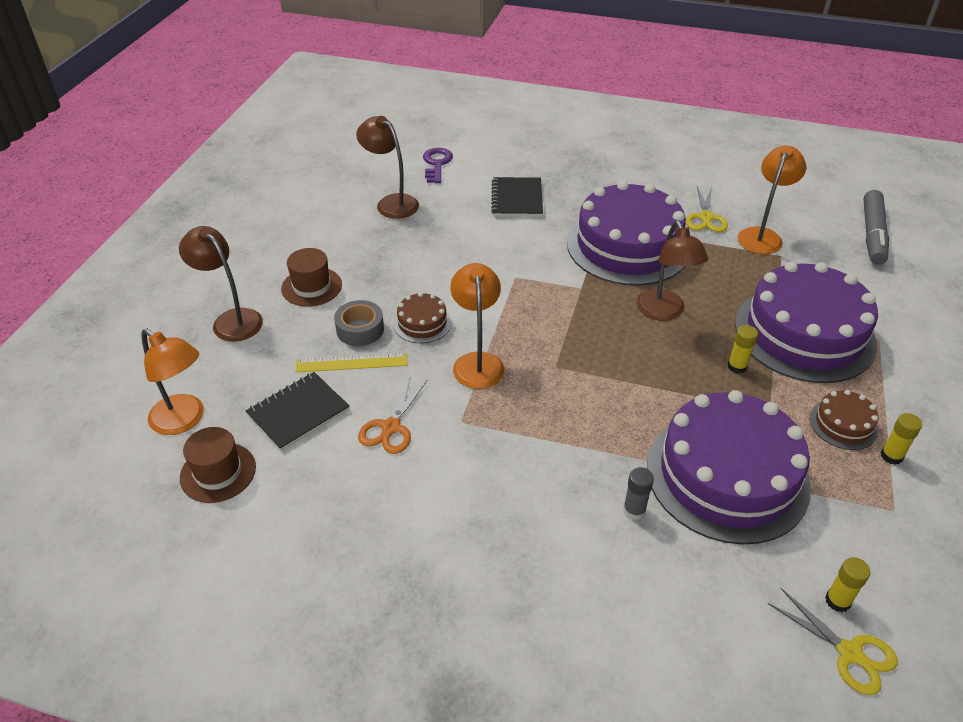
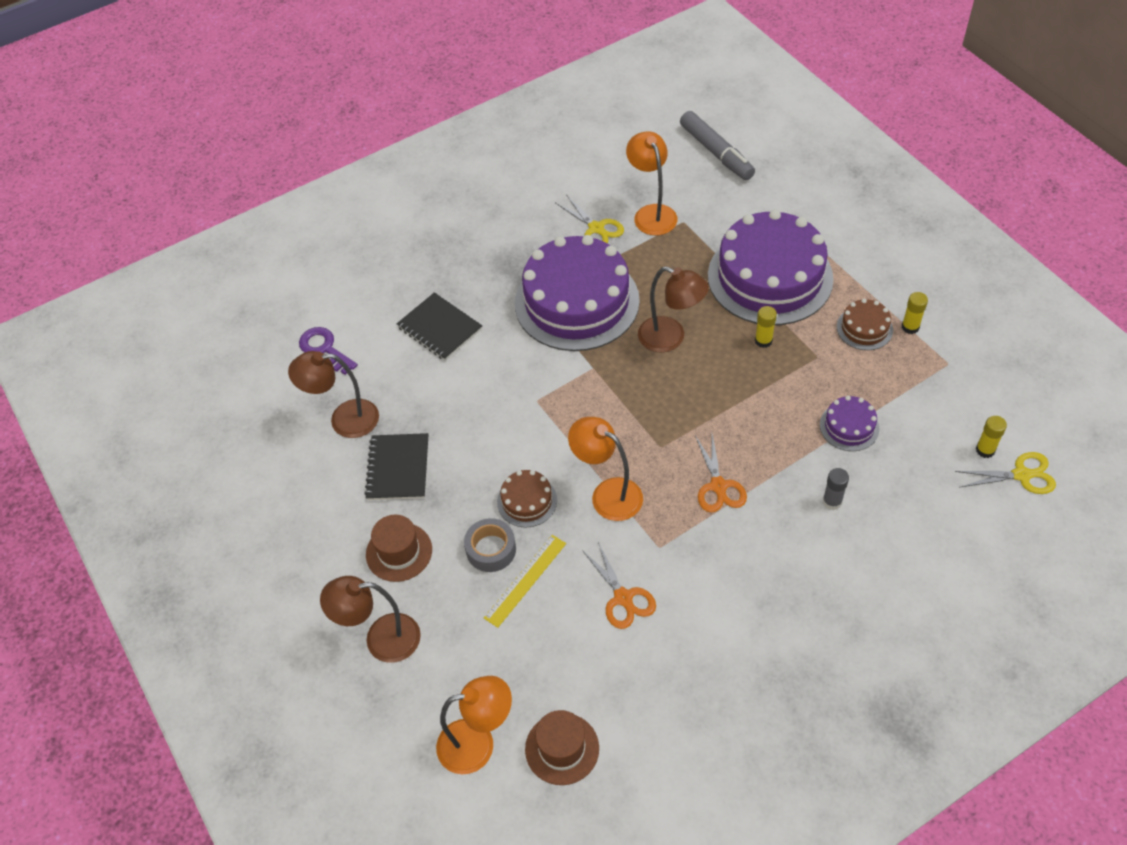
camera: 45 degrees left, 10 degrees up
(298, 412) = (547, 653): black notebook -> black notebook (398, 468)
(560, 423) = (718, 486): none -> orange scissors
(727, 475) = (849, 426): purple cake -> purple cake, size x0.43

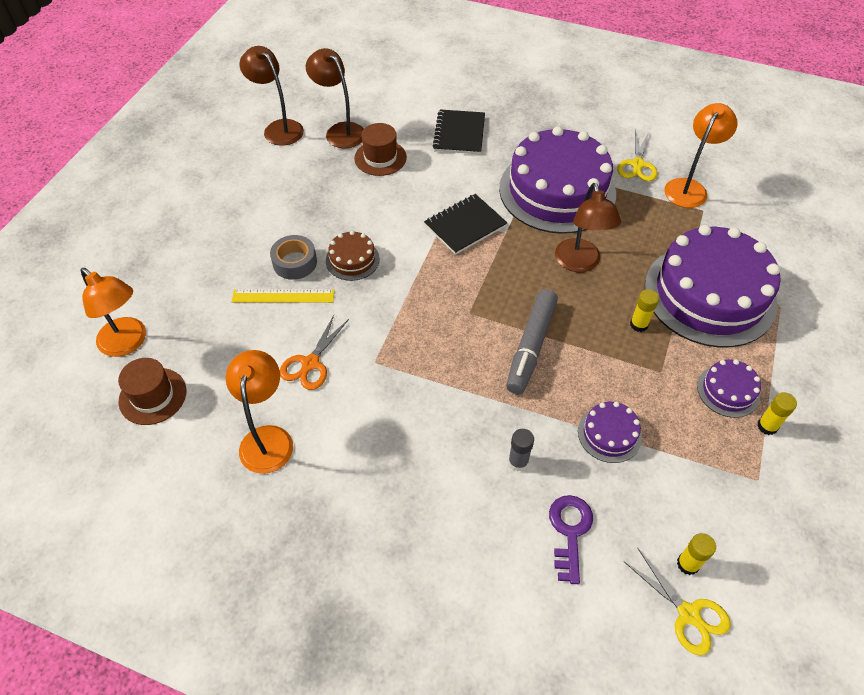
camera: 50 degrees right, 0 degrees up
(325, 349) = (388, 91): purple key -> purple key (570, 531)
(381, 639) = (179, 245): brown lamp -> brown lamp (278, 128)
(398, 468) = (323, 178): black notebook -> black notebook (465, 225)
(399, 552) = (256, 215): brown hat -> brown hat (380, 158)
(607, 494) = (397, 303): orange lamp -> orange lamp (267, 438)
(716, 152) = (797, 192): grey marker -> grey marker (531, 346)
(718, 486) = (464, 370): orange scissors -> none
(864, 328) = (728, 391): brown cake -> purple cake

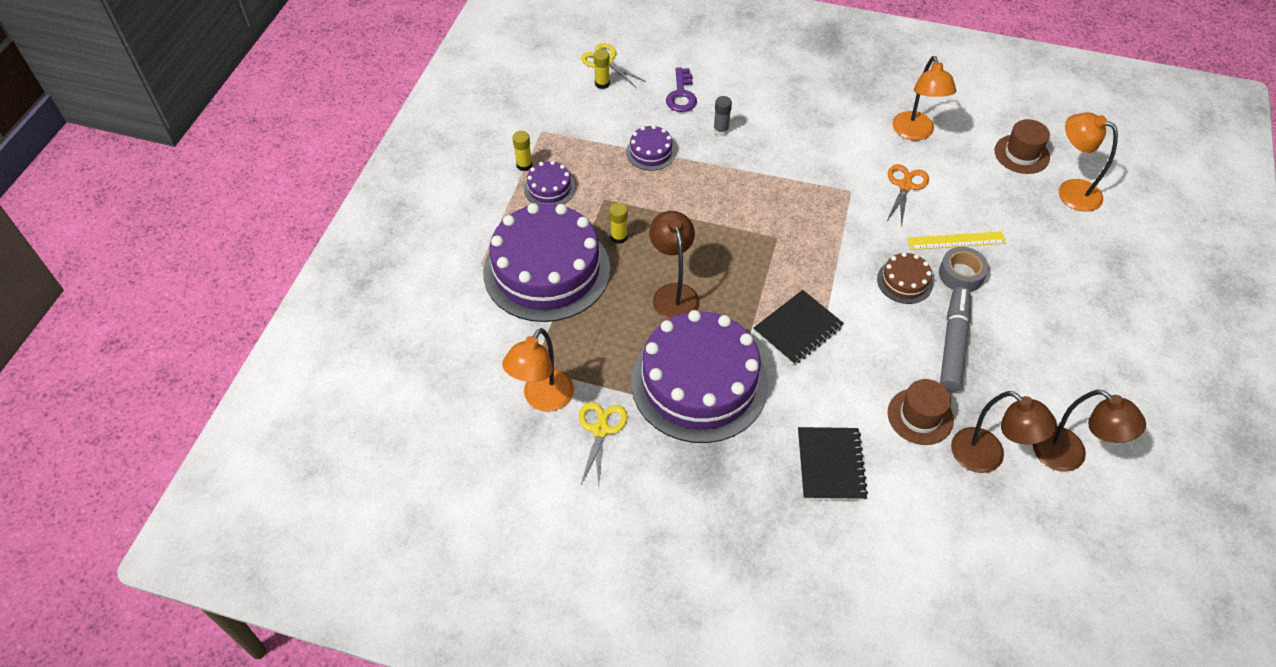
camera: 175 degrees right, 0 degrees up
(531, 346) = (717, 212): grey marker -> grey marker (953, 344)

